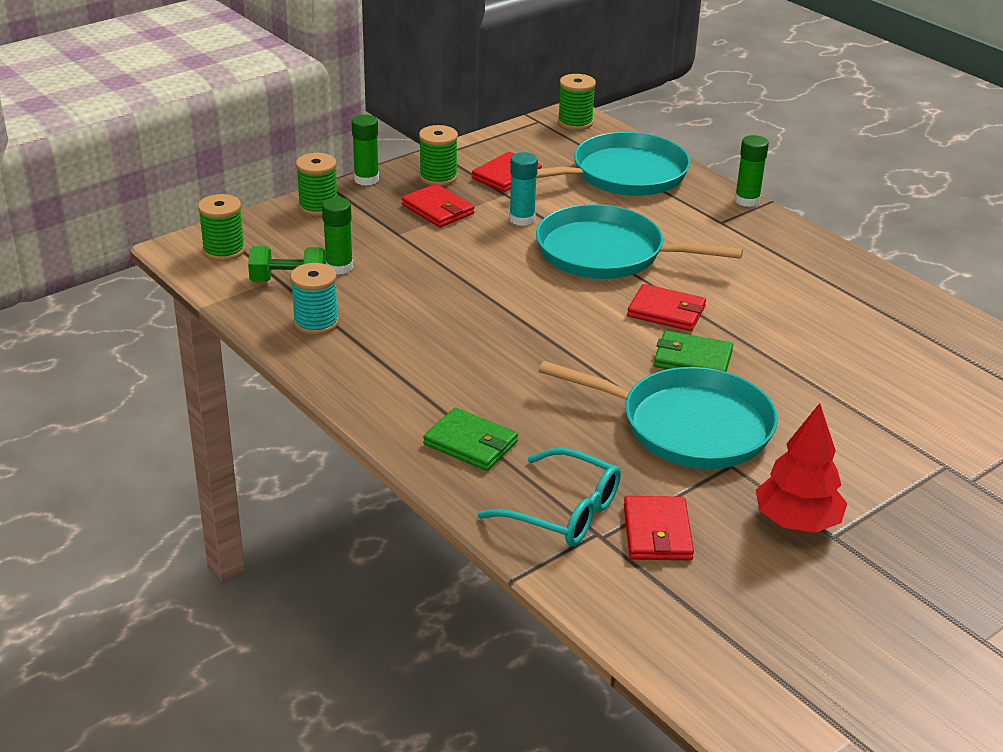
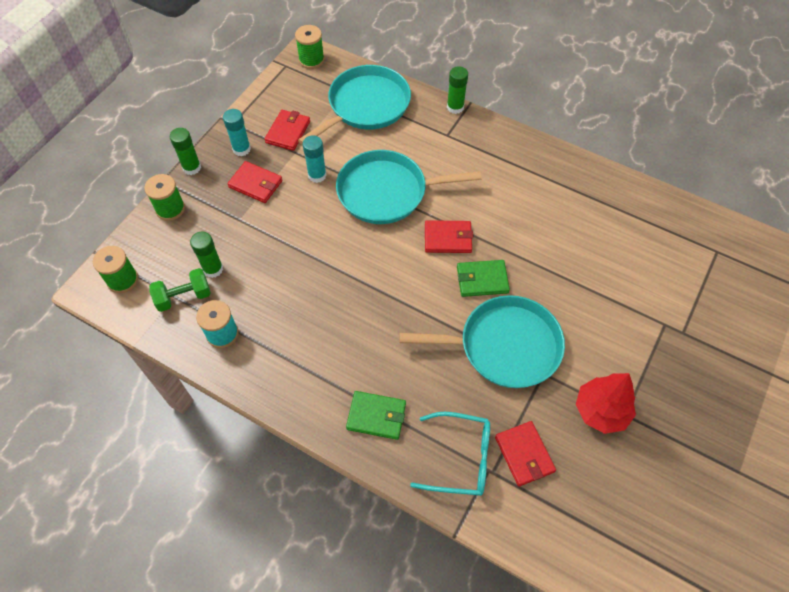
camera: 20 degrees left, 25 degrees up
(438, 177) = (241, 149): green spool -> turquoise glue stick

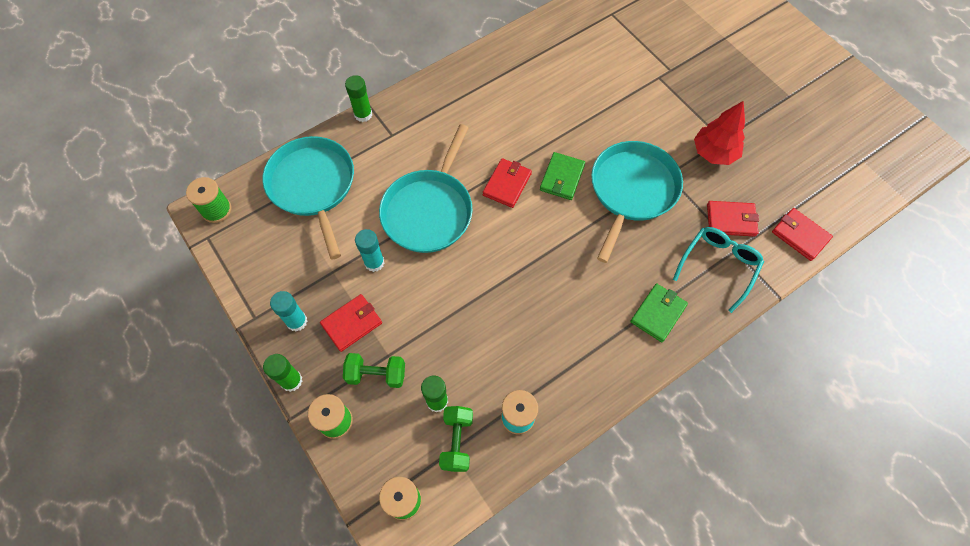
camera: 65 degrees left, 5 degrees up
(219, 218) = (376, 374): none -> green dumbbell
(288, 132) = (301, 268): red wallet -> red wallet (800, 235)

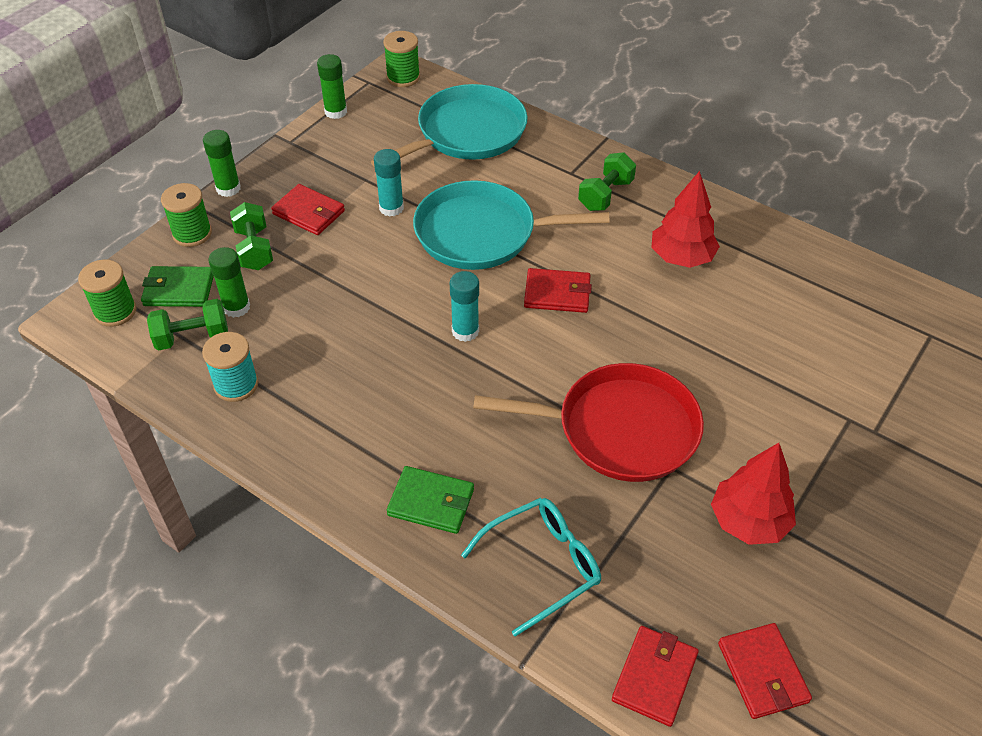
camera: 70 degrees right, 15 degrees down
(297, 321) = (296, 172): turquoise glue stick -> turquoise glue stick (465, 331)
(363, 114) = (585, 142): green glue stick -> green glue stick (335, 112)
(424, 123) = (605, 195): none -> green dumbbell
(502, 104) = (681, 257): none -> red tree
(562, 178) = (598, 346): green wallet -> green wallet (179, 290)
(632, 190) = (619, 429): turquoise pan -> red pan
(718, 265) = (542, 565): turquoise glasses -> turquoise glasses turned 45 degrees counterclockwise
(731, 220) = (633, 568): red wallet -> red wallet (763, 673)

